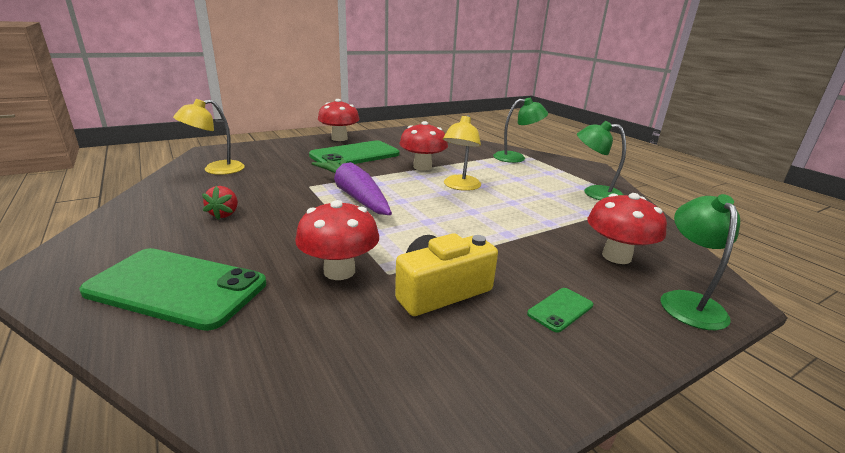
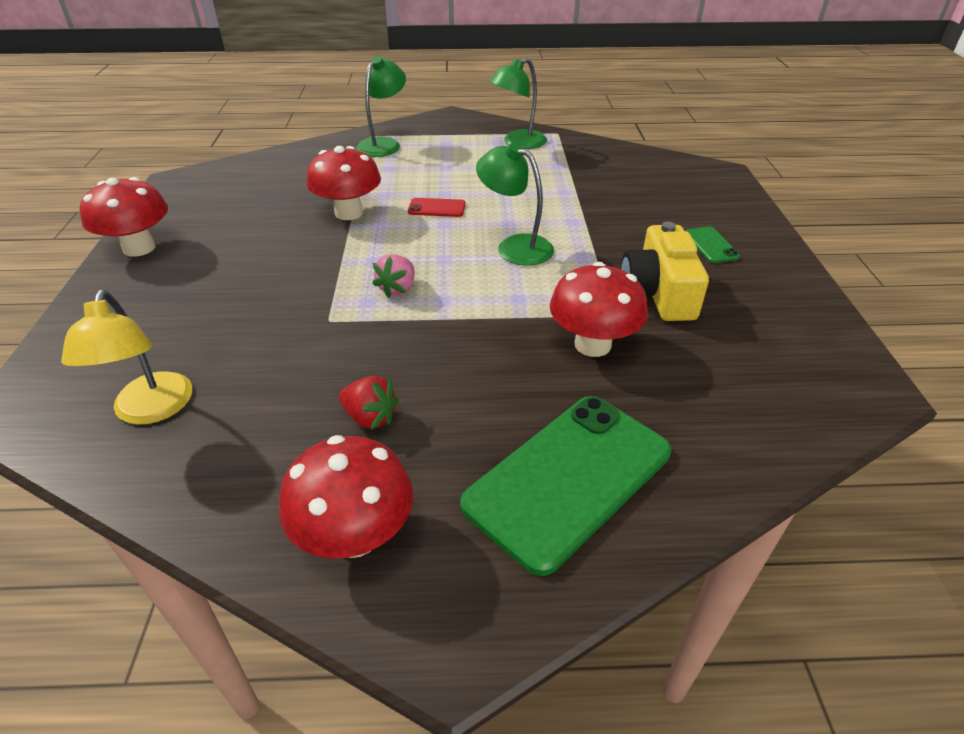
camera: 60 degrees left, 15 degrees up
(354, 195) = (398, 289): purple carrot -> pink strawberry
(355, 155) = (240, 252): green phone -> none
(460, 186) = (437, 208): yellow lamp -> red phone
(616, 256) = (645, 187): red mushroom -> red mushroom (355, 536)
(687, 302) = (721, 190): green lamp -> green lamp (515, 246)

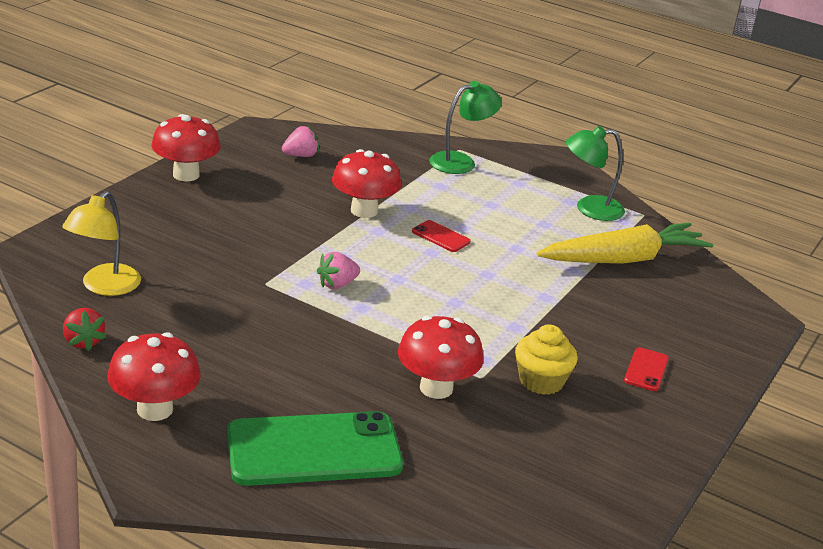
camera: 30 degrees right, 10 degrees down
(240, 188) = (301, 155): none -> pink strawberry
(370, 417) = (228, 355): red strawberry -> red strawberry (83, 342)
(515, 246) = (468, 294): green lamp -> none
(586, 169) = (623, 259): none -> yellow carrot
(658, 293) = (541, 381): yellow camera -> yellow cupcake
(711, 245) = (646, 370): green phone -> red phone

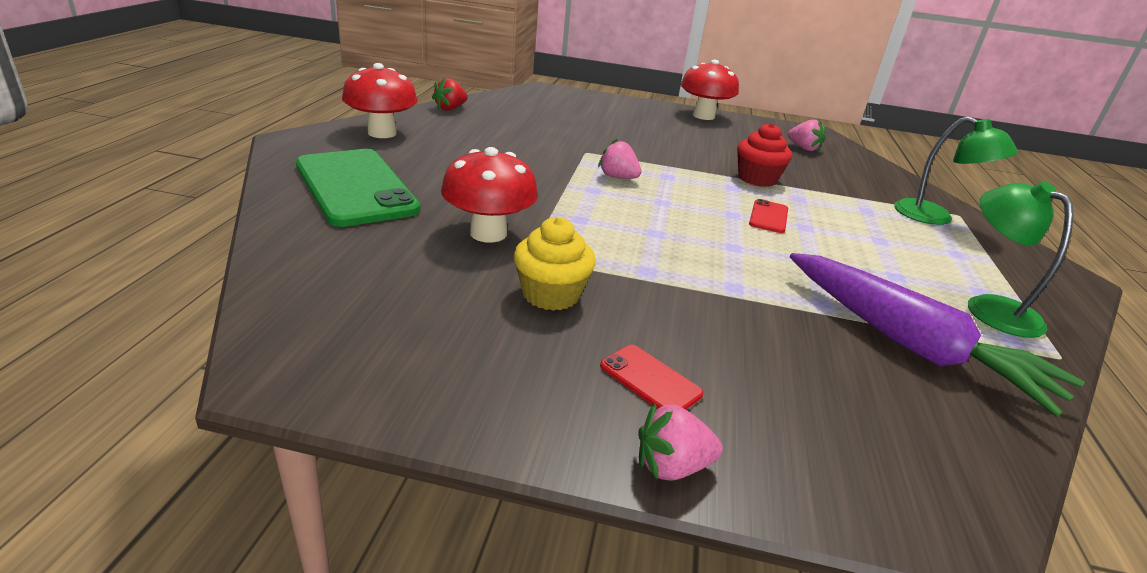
camera: 70 degrees right, 0 degrees up
(104, 287) = (522, 108): yellow lamp -> none
(364, 211) = (757, 179): red mushroom -> red cupcake
(623, 259) = (909, 344): yellow carrot -> purple carrot
(646, 370) = (650, 380): red phone -> red phone turned 45 degrees clockwise
(719, 387) = (672, 466): none -> pink strawberry

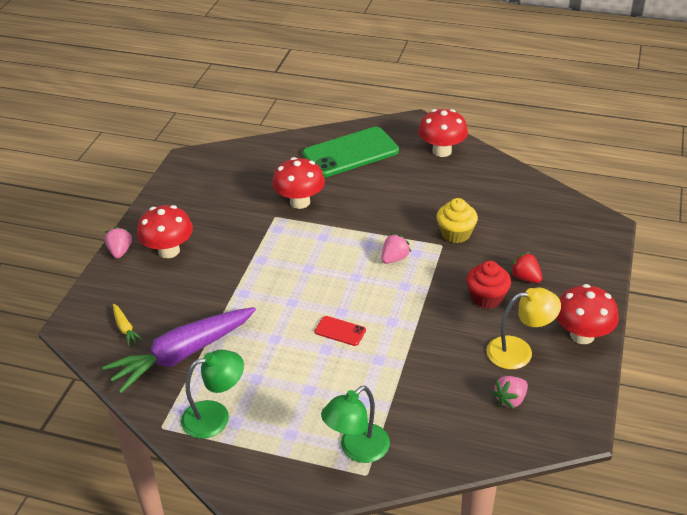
camera: 100 degrees right, 10 degrees up
(450, 108) = (511, 175): red strawberry -> red strawberry (525, 278)
(551, 294) = (237, 224): yellow cupcake -> yellow cupcake (455, 233)
(650, 380) = (169, 251): red phone -> red mushroom
(739, 138) = (519, 351): none -> yellow lamp
(757, 179) = (414, 341): red cupcake -> red cupcake (487, 297)
(905, 425) = (125, 328): none -> yellow carrot

